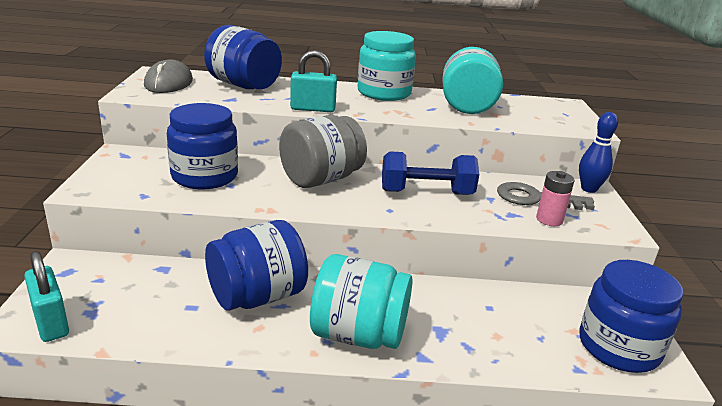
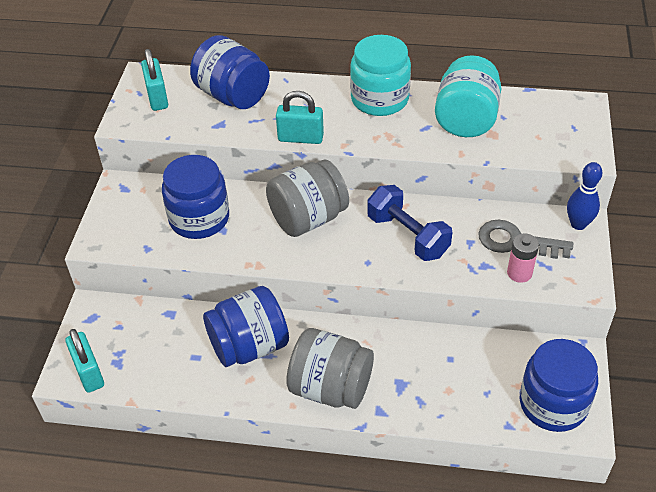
camera: 10 degrees right, 20 degrees up
(168, 83) = (157, 98): grey mouse -> turquoise padlock
(358, 334) = (330, 388): turquoise jar -> grey jar
(426, 193) = (408, 236): blue dumbbell -> blue dumbbell turned 45 degrees clockwise

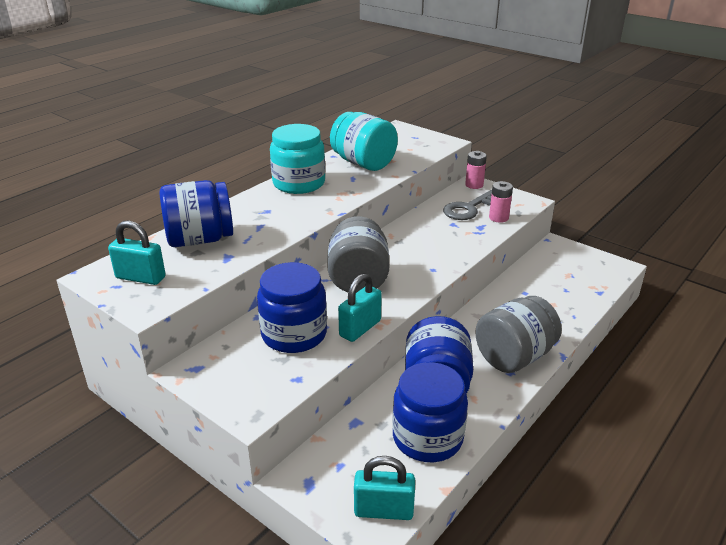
camera: 60 degrees left, 15 degrees down
(300, 138) = (298, 226): turquoise padlock -> turquoise padlock (360, 328)
(408, 236) = (423, 244): blue dumbbell -> none
(553, 404) = (591, 269): blue jar -> blue jar (427, 438)
(578, 224) = (474, 185): blue bowling pin -> pink battery

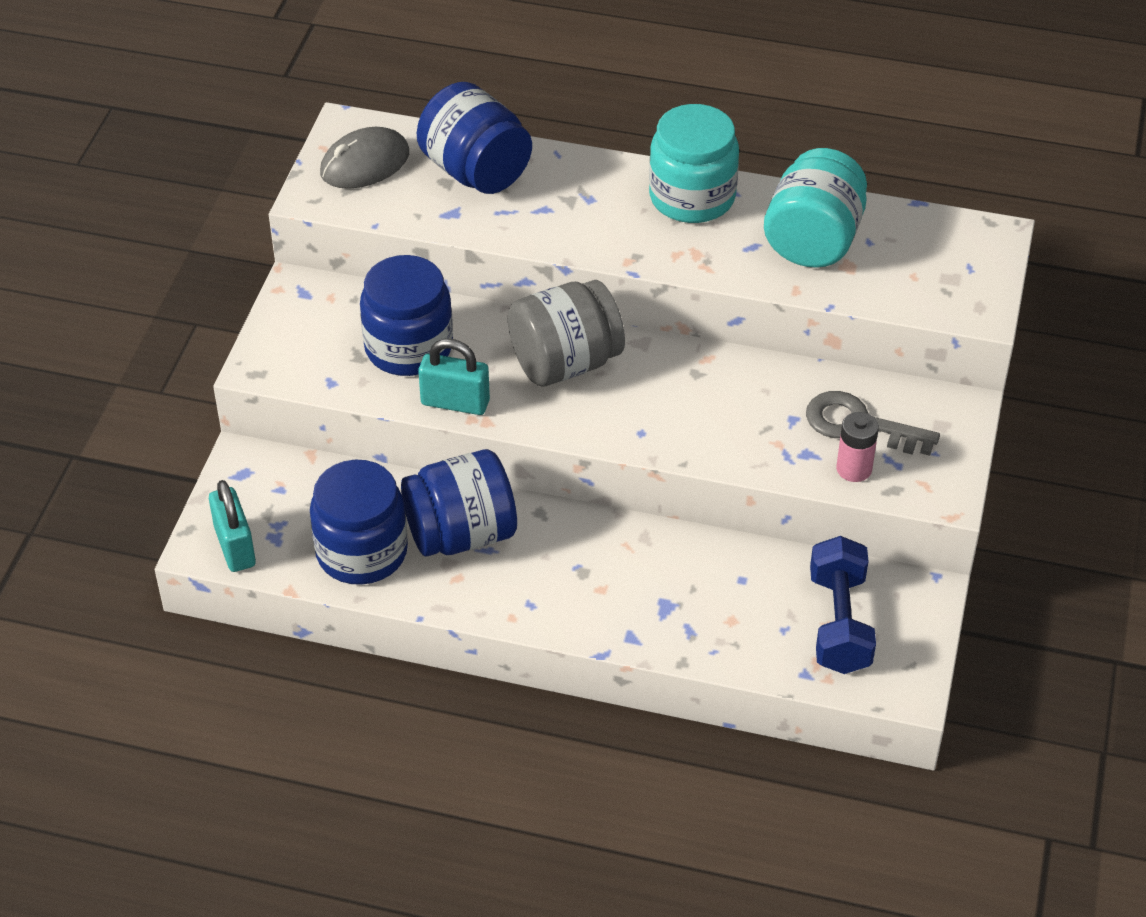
camera: 65 degrees right, 15 degrees up
(140, 277) = (365, 163): turquoise padlock -> grey mouse
(474, 185) = (955, 409): pink battery -> none
(514, 357) = (567, 600): grey jar -> none
(568, 273) = (839, 623): none -> blue dumbbell

